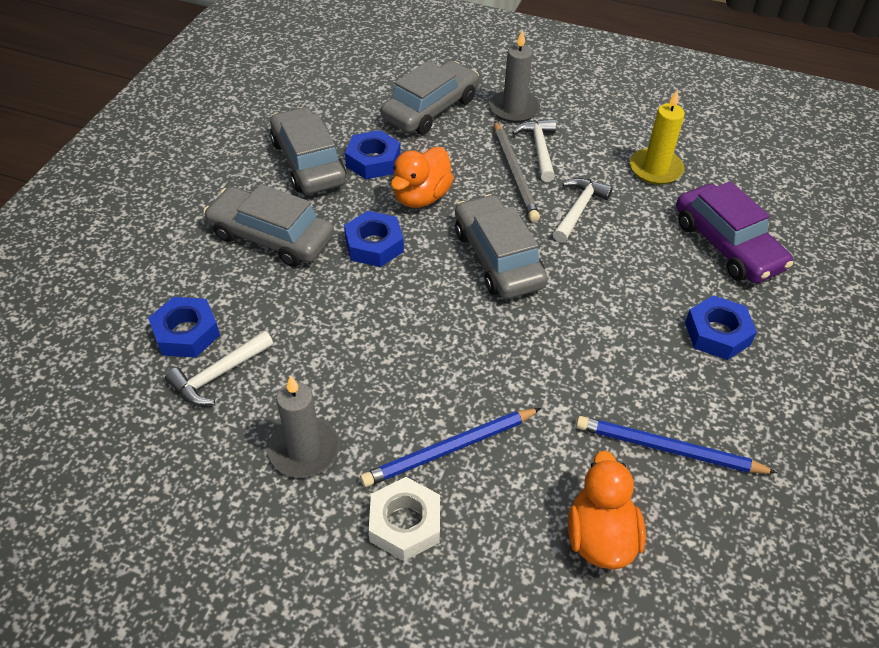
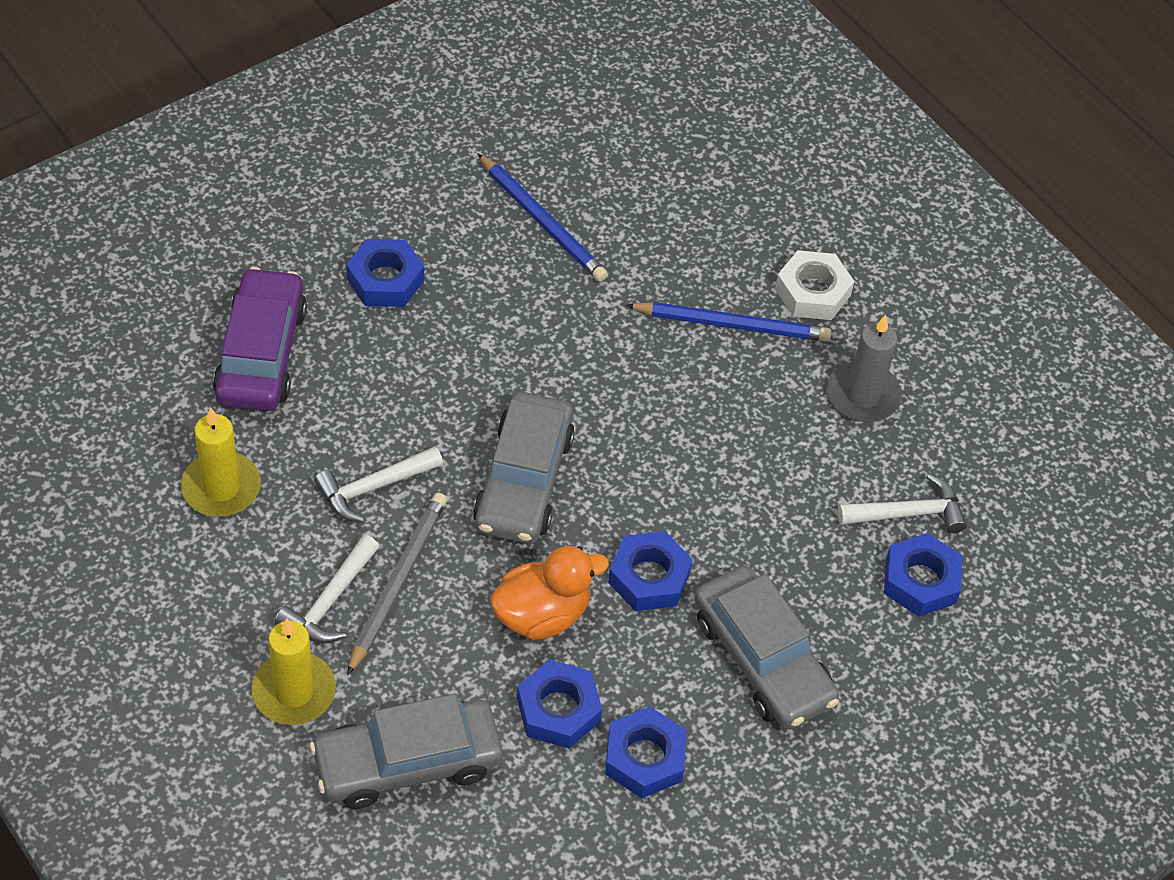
camera: 150 degrees left, 5 degrees up
(308, 162) = (644, 758): grey car -> blue nut
(514, 109) = (294, 691): grey candle -> yellow candle
(600, 537) = (662, 199): orange duck -> none

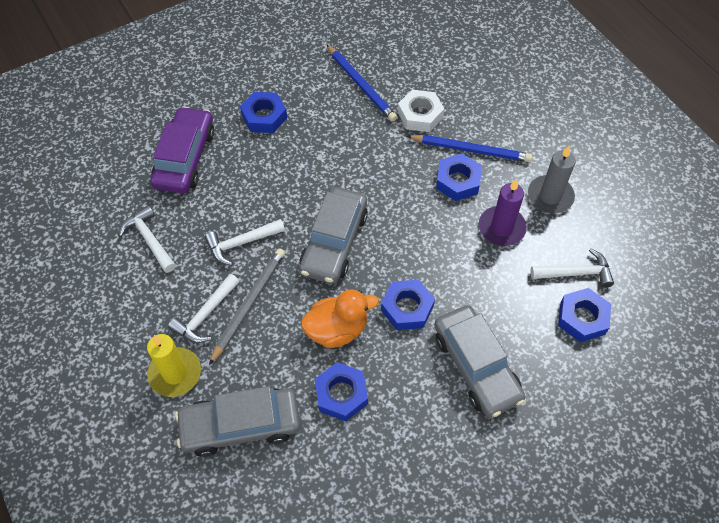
camera: 10 degrees right, 5 degrees up
(221, 487) = (149, 239): yellow candle -> white hammer
(644, 758) = (394, 430): blue nut -> blue nut (458, 181)
(789, 448) = (501, 228): none -> purple candle
(812, 292) = (522, 131): white nut -> white nut (420, 115)

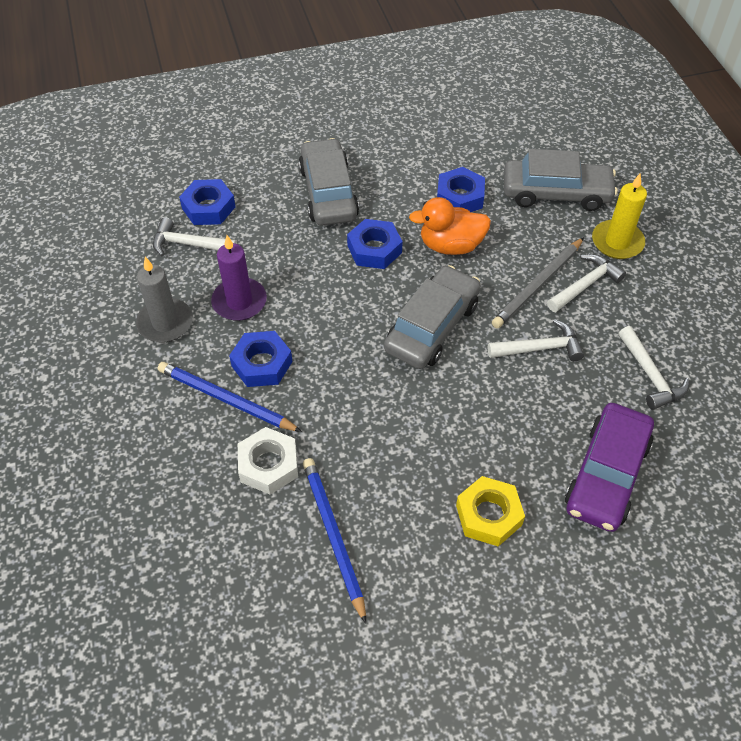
camera: 165 degrees left, 5 degrees down
(264, 117) = (488, 515): blue nut -> yellow nut

